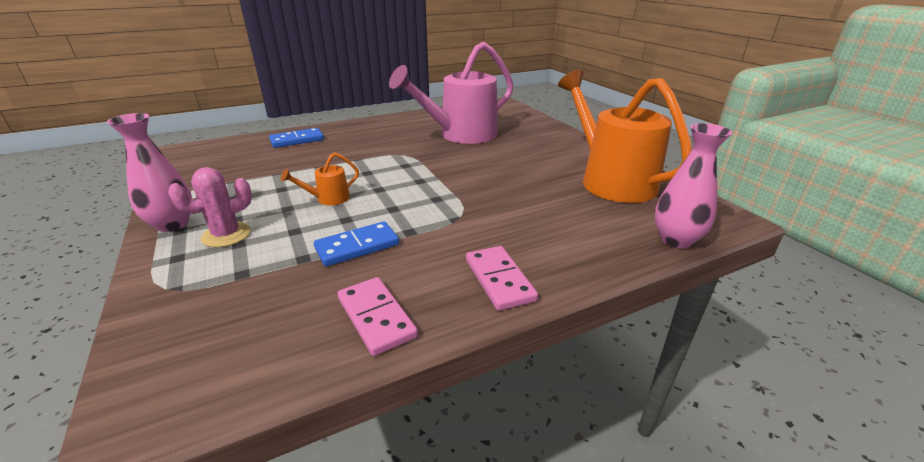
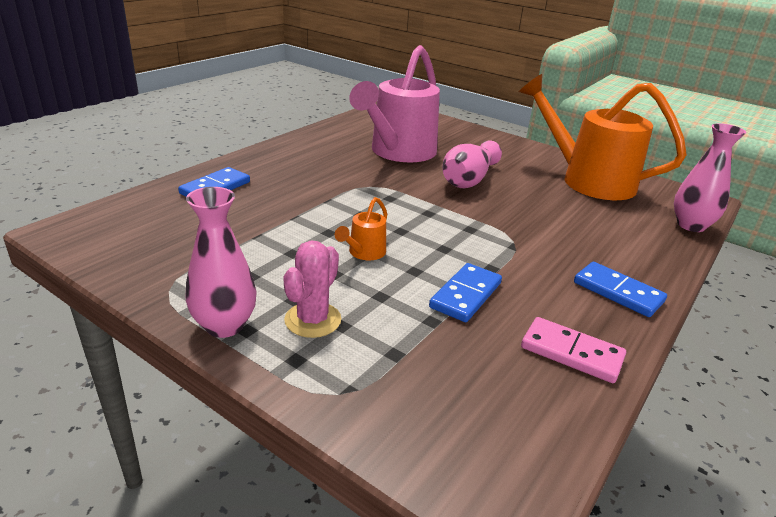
camera: 30 degrees left, 0 degrees up
(491, 162) = (468, 180): none -> pink vase
(499, 280) = (618, 292): pink domino -> blue domino

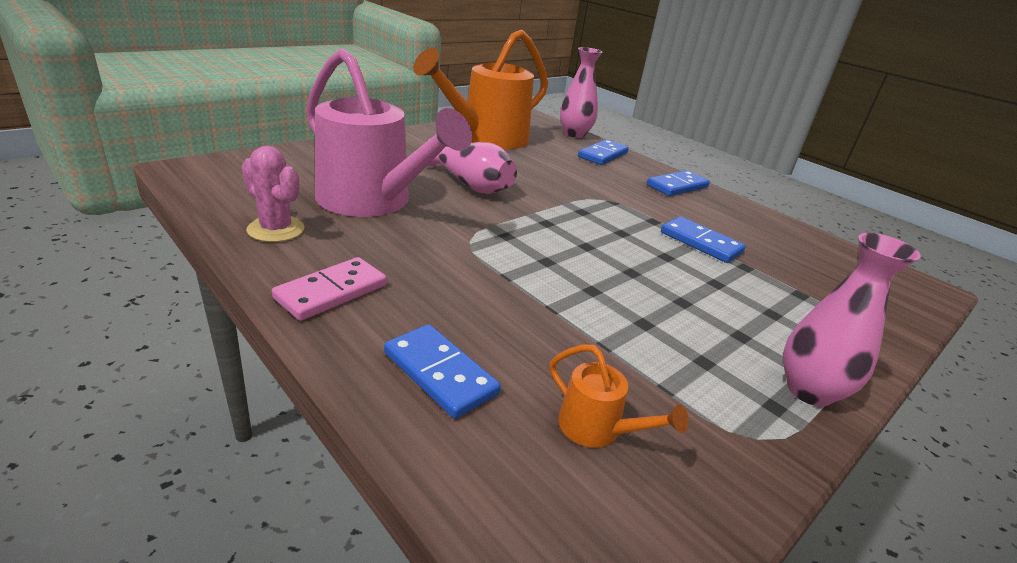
camera: 80 degrees left, 0 degrees up
(313, 320) = (772, 329): pink cactus -> pink cactus (276, 229)
(364, 253) = (637, 276): orange watering can -> orange watering can (597, 430)
(571, 353) = (761, 224): pink domino -> pink domino (331, 292)
(647, 243) = (603, 155): none -> blue domino

